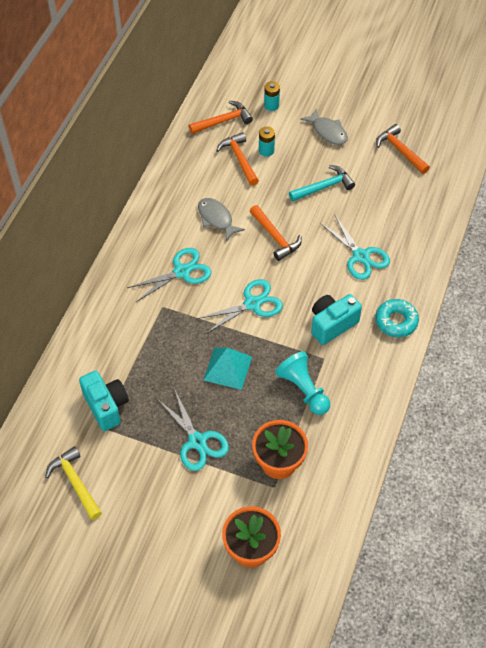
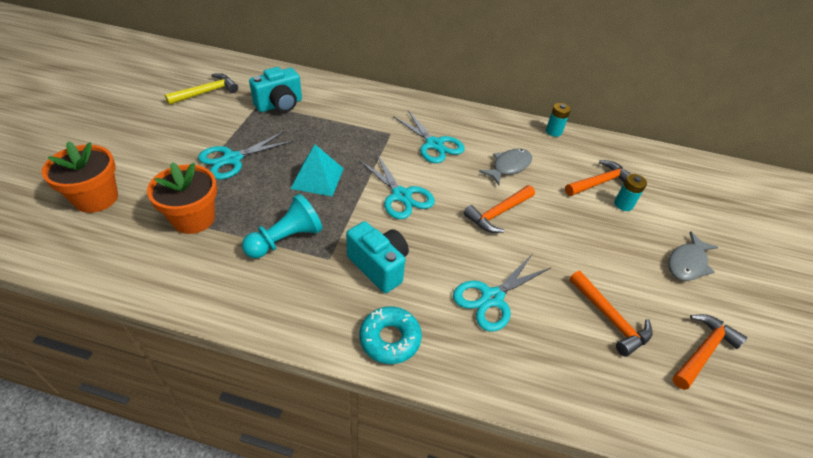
camera: 80 degrees right, 10 degrees down
(223, 121) = (646, 169): orange hammer -> orange hammer (609, 318)
(271, 105) = (696, 208): turquoise battery -> turquoise battery (553, 131)
(323, 187) = (592, 258): turquoise hammer -> none

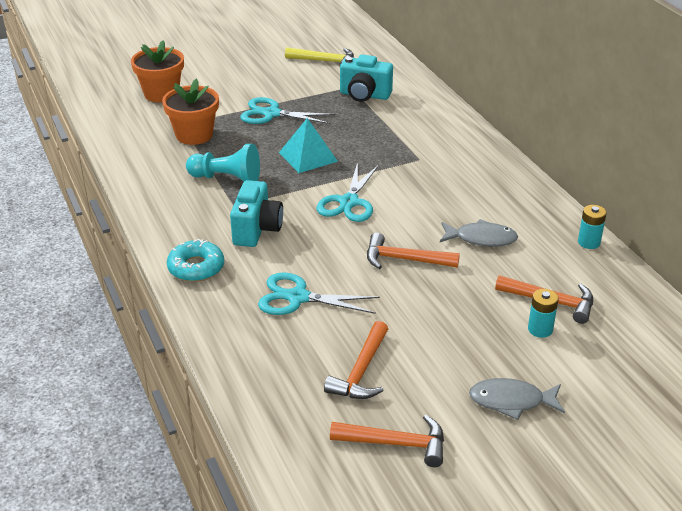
camera: 55 degrees right, 10 degrees down
(434, 144) = (443, 186): turquoise scissors -> none

